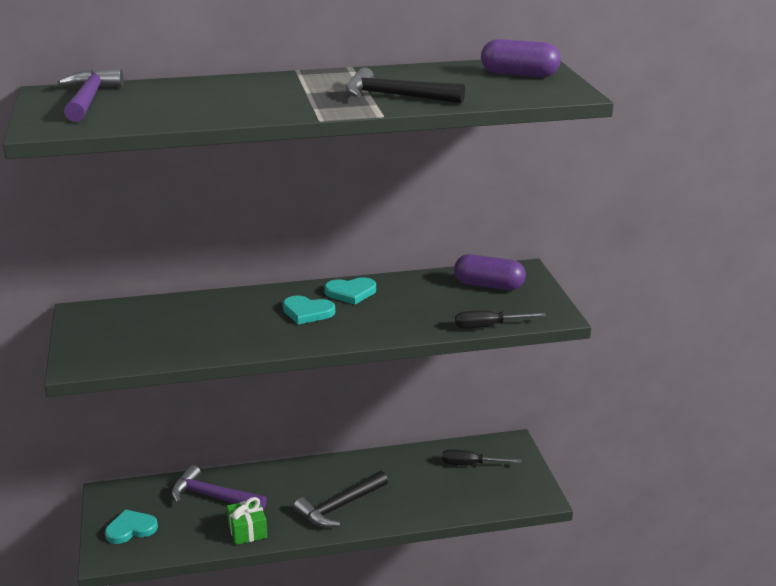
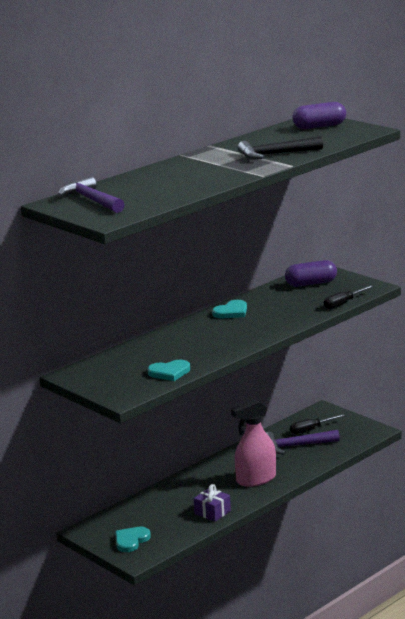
camera: 30 degrees left, 5 degrees down
(213, 497) = (163, 505): purple hammer -> purple hammer (297, 446)
(247, 531) = (212, 512): green gift -> purple gift
(307, 312) = (221, 329): turquoise heart -> turquoise heart (169, 372)
(340, 507) = (256, 479): black hammer -> pink spray bottle

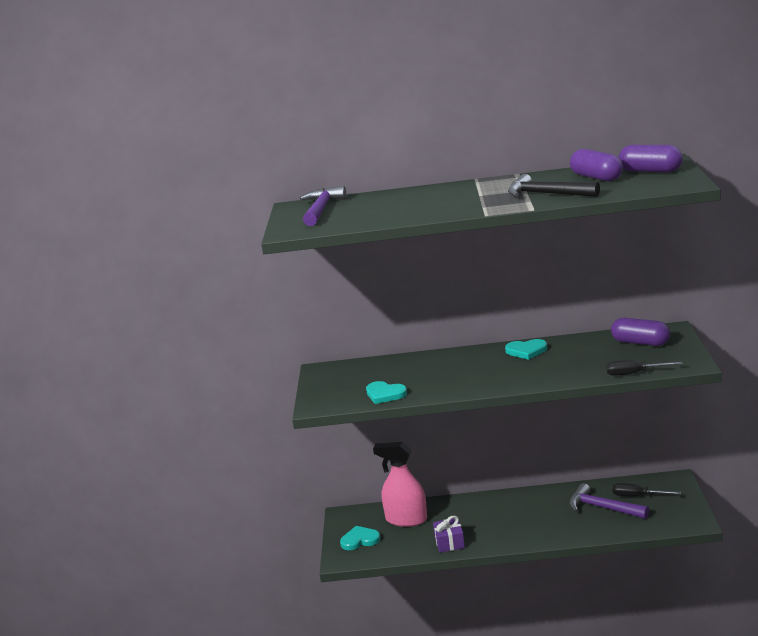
camera: 45 degrees right, 0 degrees up
(256, 479) = (525, 526): pink spray bottle -> pink spray bottle (406, 519)
(286, 137) = (596, 177): none -> purple capsule

